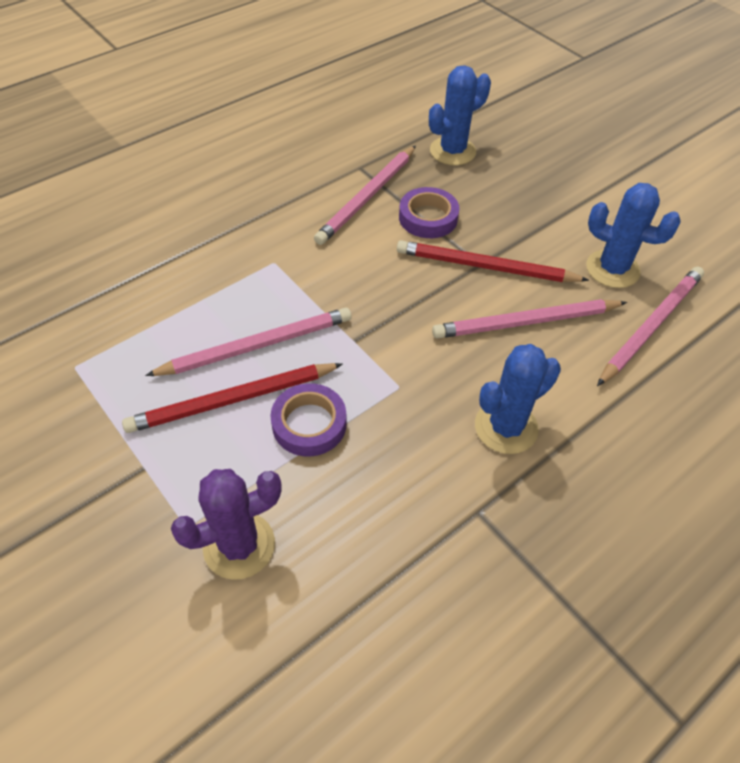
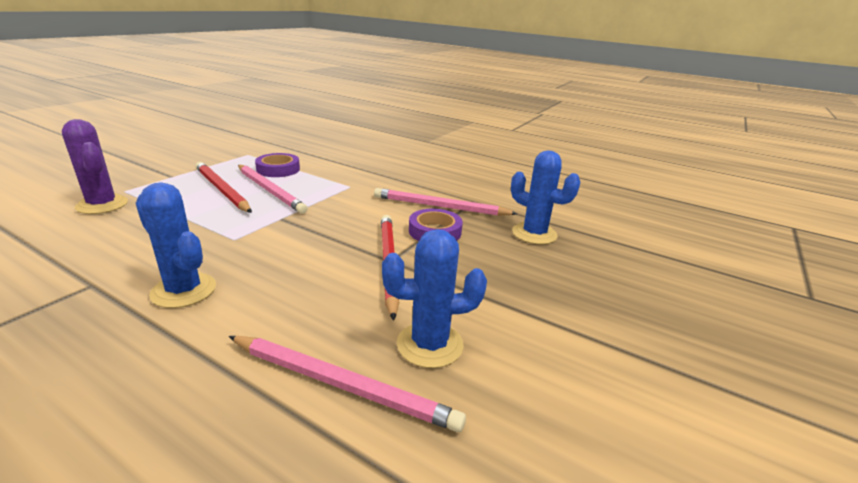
camera: 70 degrees right, 25 degrees down
(309, 424) = (199, 212): purple tape -> purple tape (278, 169)
(526, 322) = (321, 291): pink pencil -> none
(612, 269) = (430, 345): blue cactus -> blue cactus turned 75 degrees clockwise

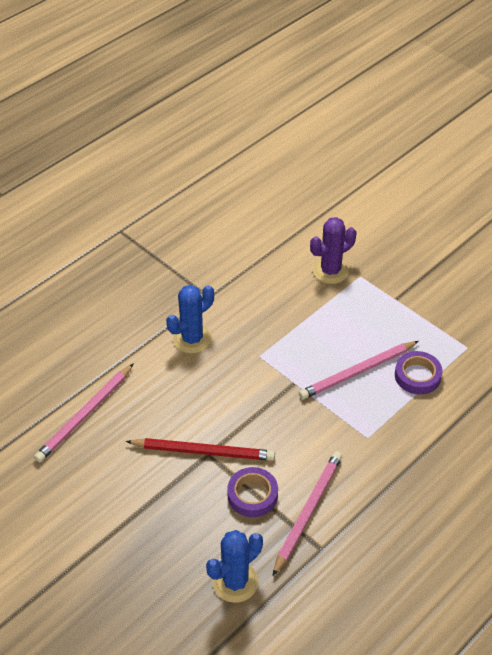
camera: 105 degrees right, 20 degrees up
(222, 190) = (360, 337): red pencil -> none
(430, 345) = (103, 461): blue cactus -> none

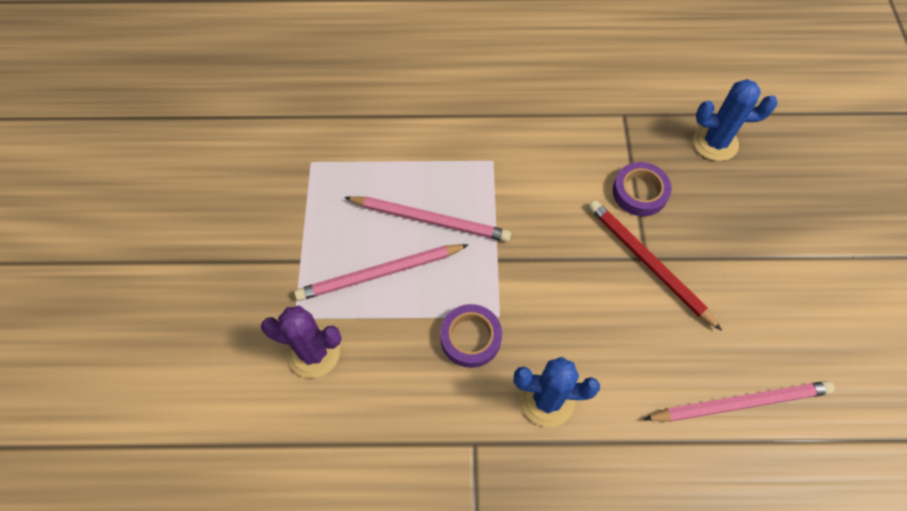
camera: 135 degrees left, 15 degrees up
(308, 512) = (607, 146): pink pencil -> pink pencil (380, 274)
(417, 376) = (386, 173): purple tape -> purple tape (470, 338)

